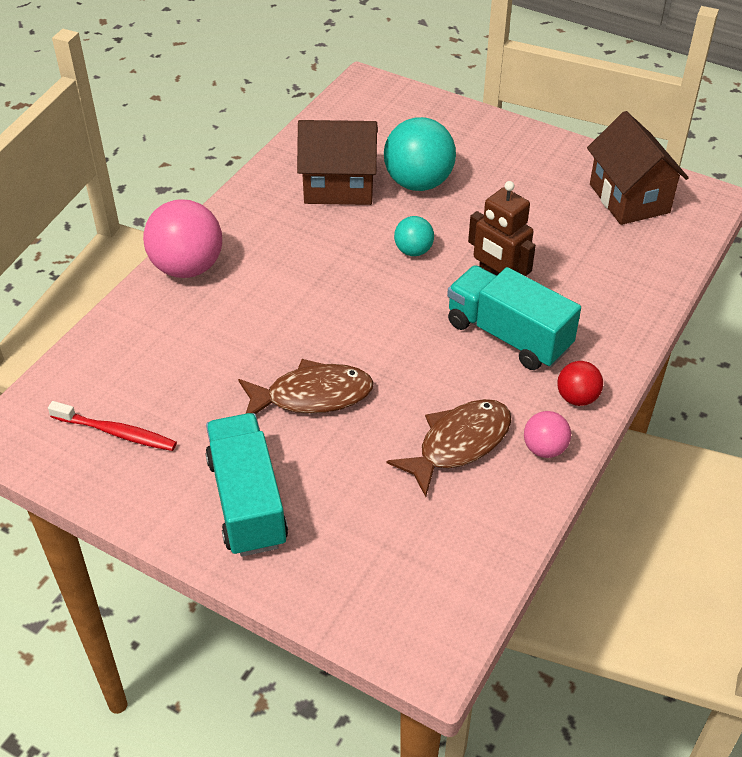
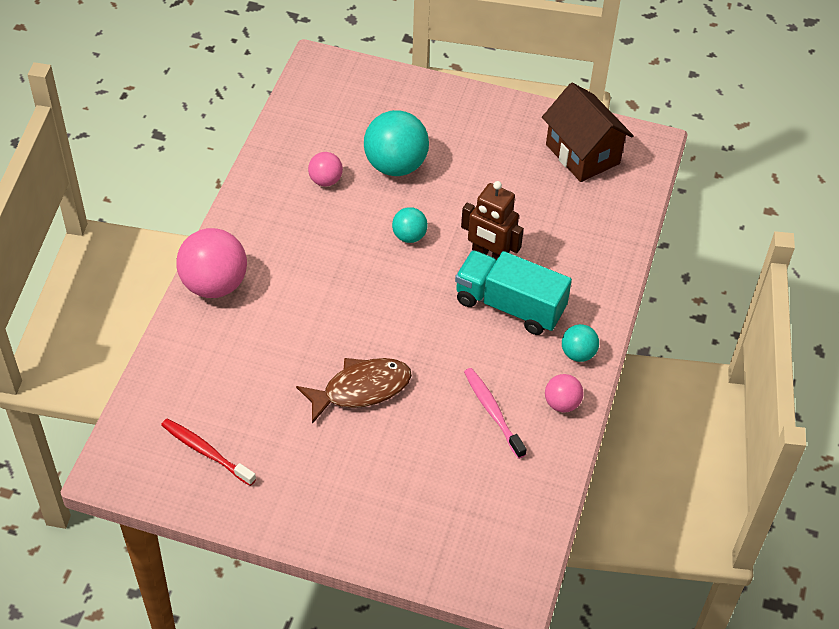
camera: 15 degrees left, 5 degrees up
(116, 432) = (206, 452): red toothbrush -> red toothbrush turned 150 degrees counterclockwise
(247, 501) = (335, 492): turquoise truck -> none
(339, 187) = (325, 180): brown house -> pink ball
(458, 444) = (492, 412): brown fish -> pink toothbrush
(577, 398) = (578, 353): red ball -> turquoise ball

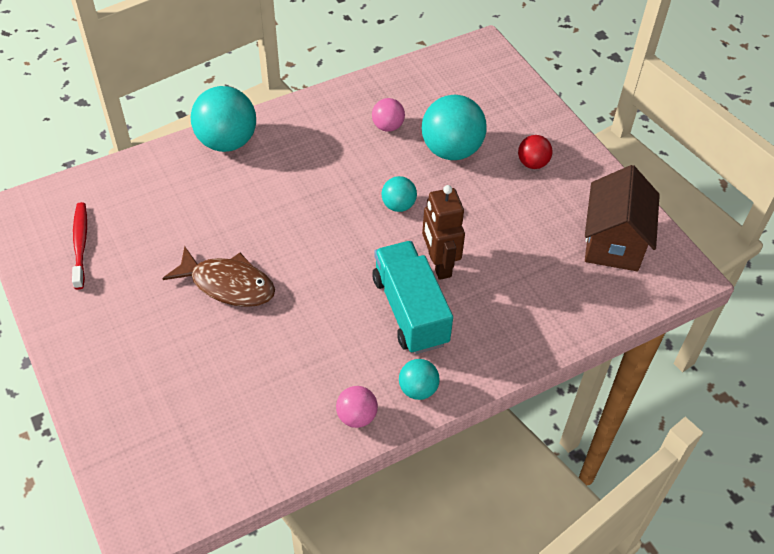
camera: 45 degrees right, 0 degrees up
(214, 284) = (227, 142): pink ball -> turquoise ball
(464, 134) = (532, 163): none -> red ball
(492, 412) = (297, 378): pink toothbrush -> none

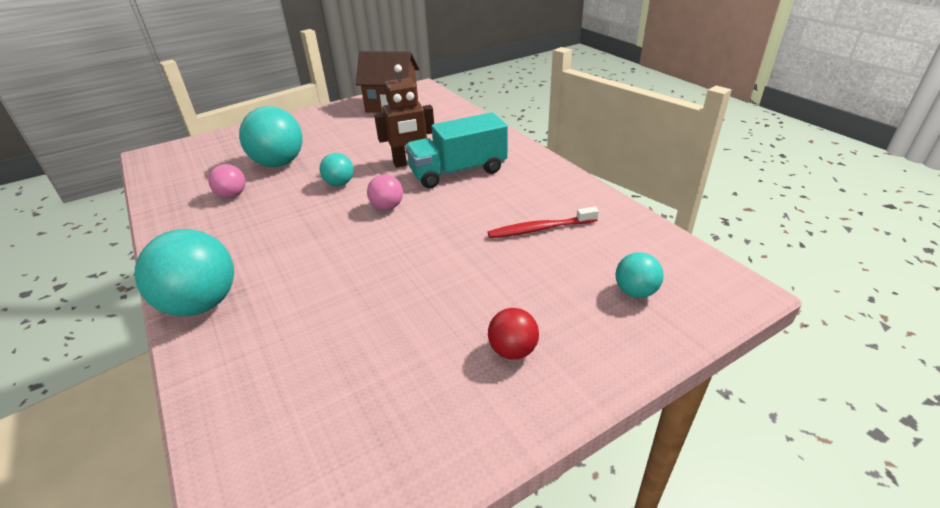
camera: 90 degrees left, 15 degrees down
(80, 244) = (359, 430): red toothbrush -> red toothbrush (540, 229)
(228, 284) = (433, 273): brown fish -> none
(357, 416) = (567, 187): pink ball -> pink ball (387, 207)
(418, 389) = (533, 165): turquoise ball -> turquoise ball (635, 292)
(532, 163) = (308, 131): red ball -> red ball (512, 350)

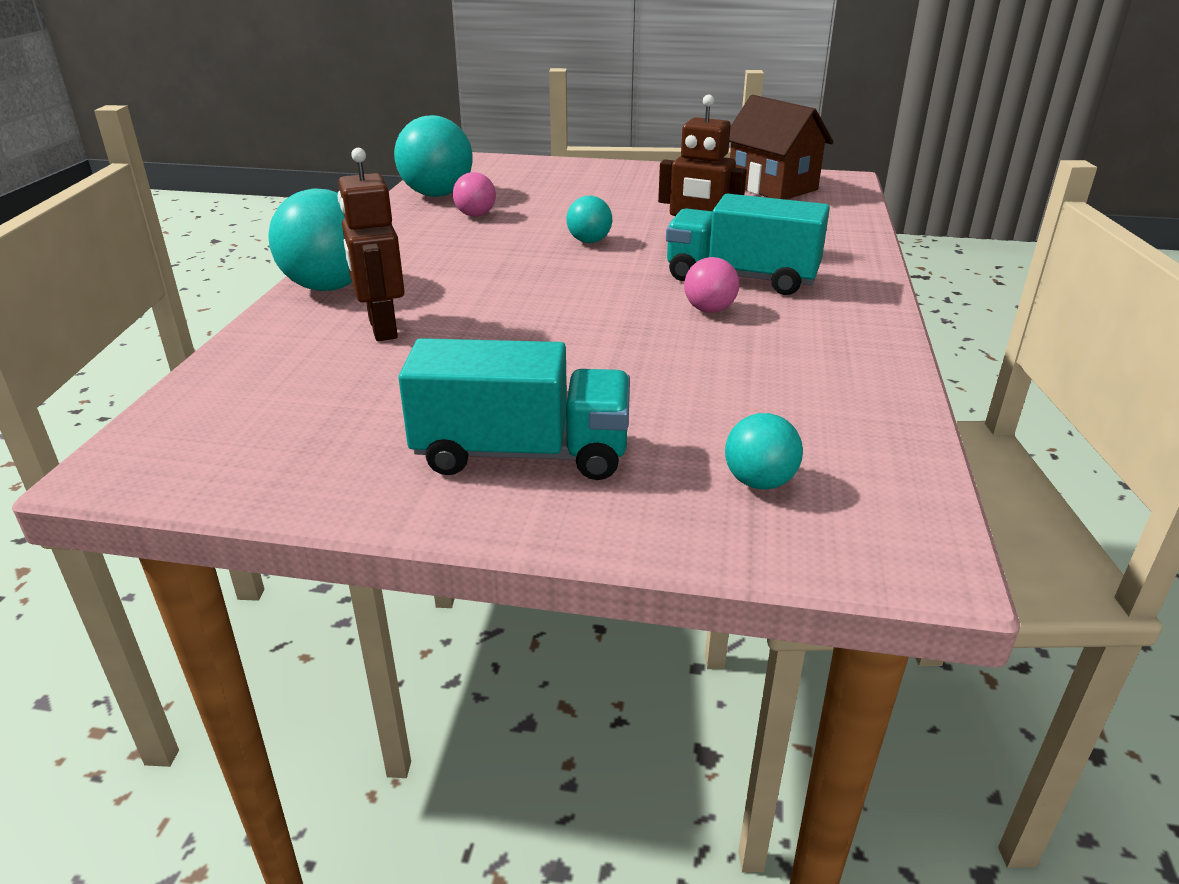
camera: 40 degrees right, 5 degrees down
(279, 163) = (559, 203): turquoise ball -> turquoise ball (437, 194)
(295, 316) = (382, 328): none -> brown robot
(387, 207) = (603, 280): pink ball -> pink ball (709, 310)
(512, 350) = (522, 453): red ball -> turquoise truck
(540, 229) = (746, 370): red toothbrush -> none

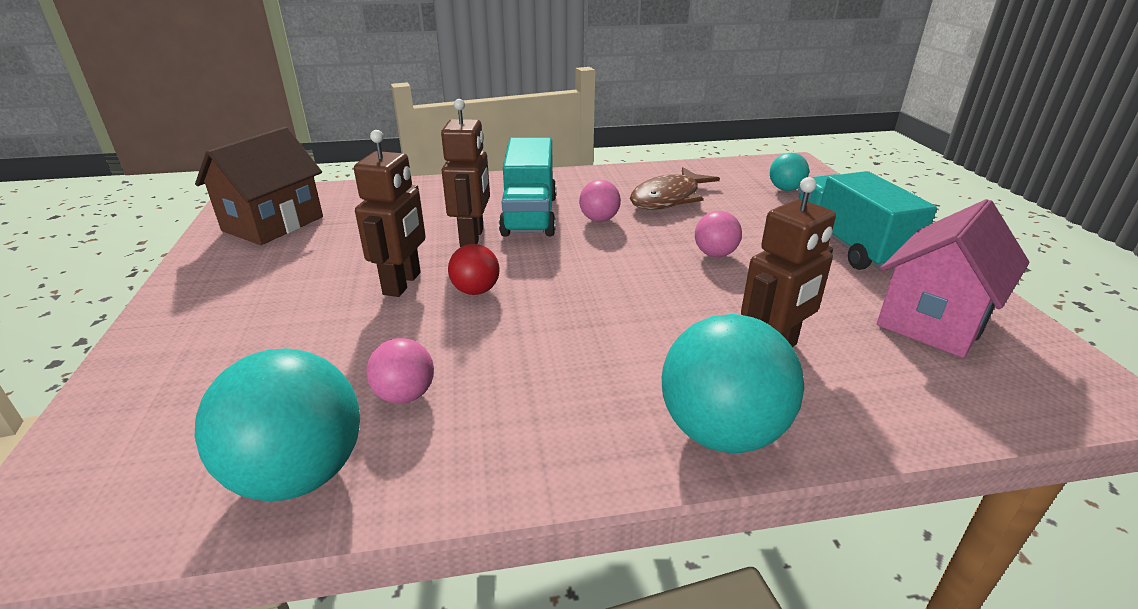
camera: 110 degrees left, 0 degrees up
(320, 430) = (933, 320): none -> pink house
(572, 353) = (715, 254): none -> pink ball
(589, 241) = (476, 291): turquoise ball -> red ball
(623, 221) = (403, 283): none -> brown robot
(759, 366) = (668, 198): none -> brown fish

